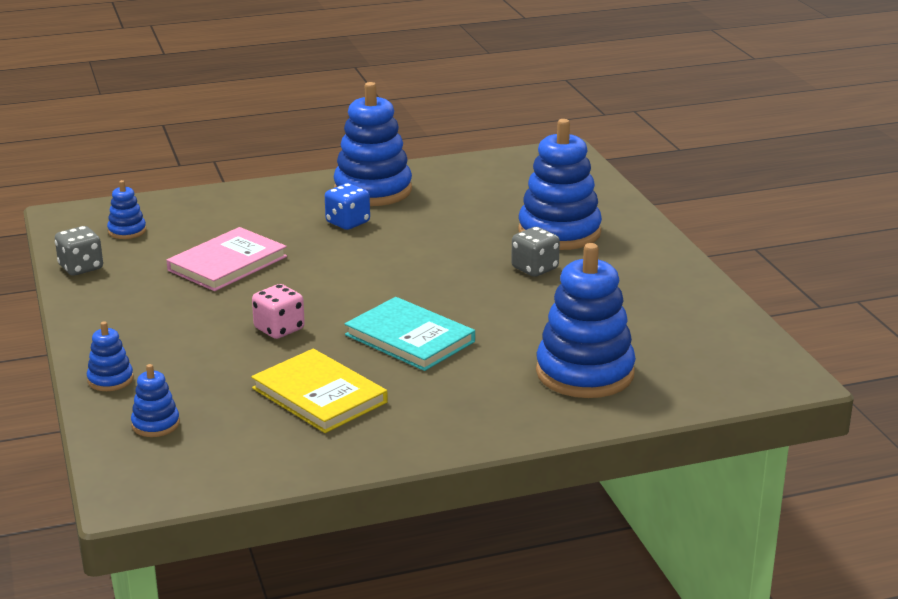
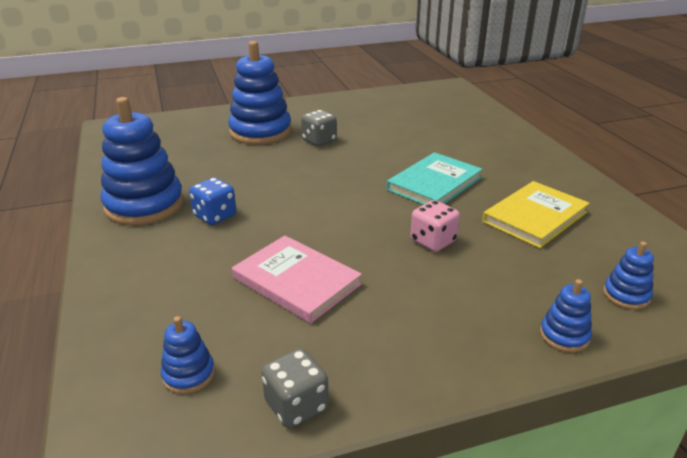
camera: 90 degrees left, 5 degrees up
(585, 373) = (464, 130): blue stacking toy -> none

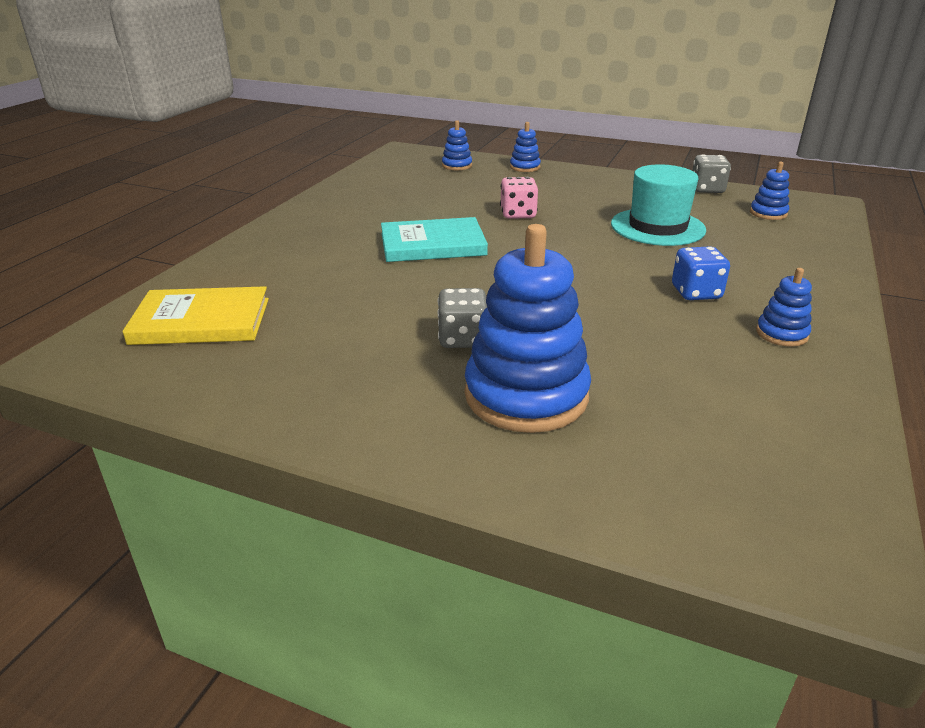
camera: 140 degrees left, 0 degrees up
(144, 205) = (781, 334): blue stacking toy -> blue stacking toy, size x0.46
(296, 281) = (657, 227): pink book -> turquoise hat
(534, 217) = (412, 201): yellow book -> yellow book (201, 321)

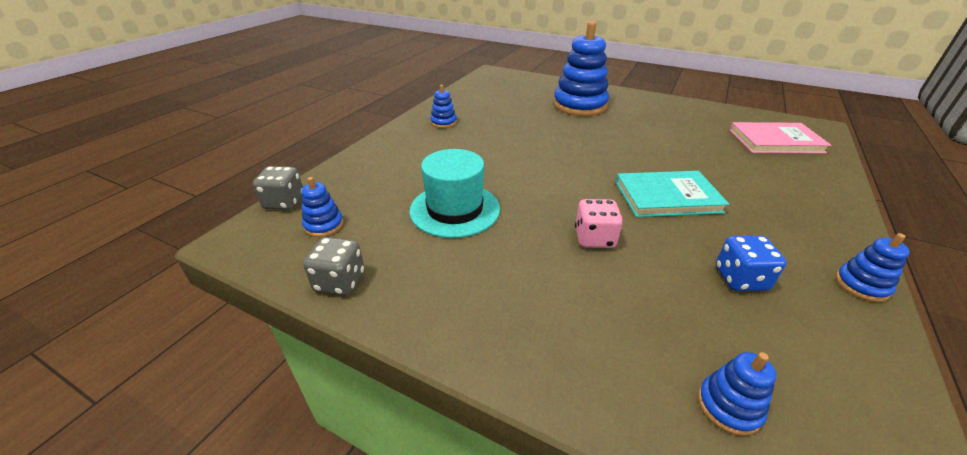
camera: 175 degrees left, 5 degrees up
(201, 321) = (775, 141): yellow book -> pink book
(462, 339) = (615, 126): grey dice -> grey dice (284, 202)
(525, 167) = (594, 387): blue stacking toy -> blue stacking toy (861, 285)
(696, 293) = (470, 145): blue dice -> blue dice (740, 279)

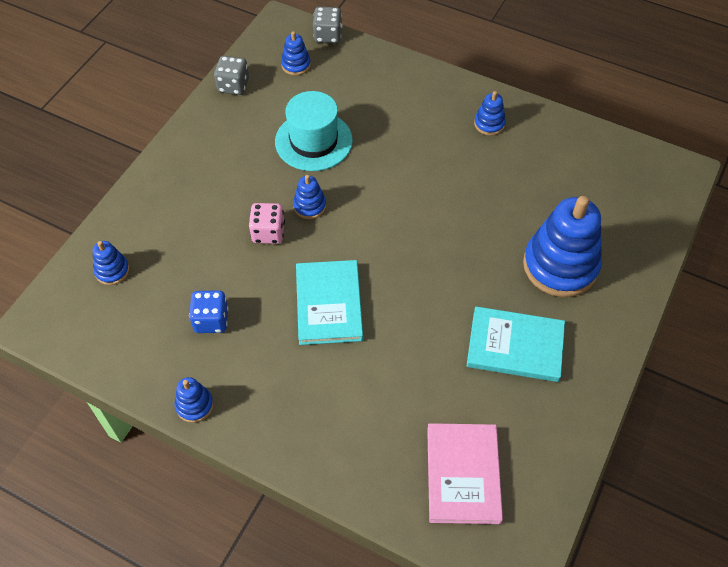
camera: 90 degrees right, 20 degrees up
(549, 210) = (309, 206): none -> blue stacking toy
(656, 121) = (515, 346): none -> turquoise book

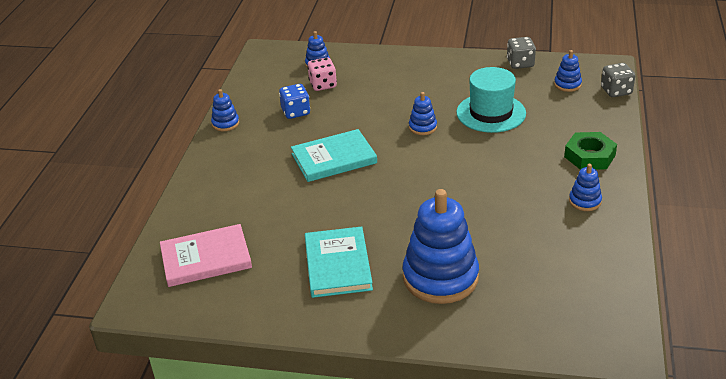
camera: 75 degrees right, 20 degrees down
(268, 233) = (385, 115): pink dice -> pink dice (323, 85)
(423, 95) = (589, 156): none -> green nut

